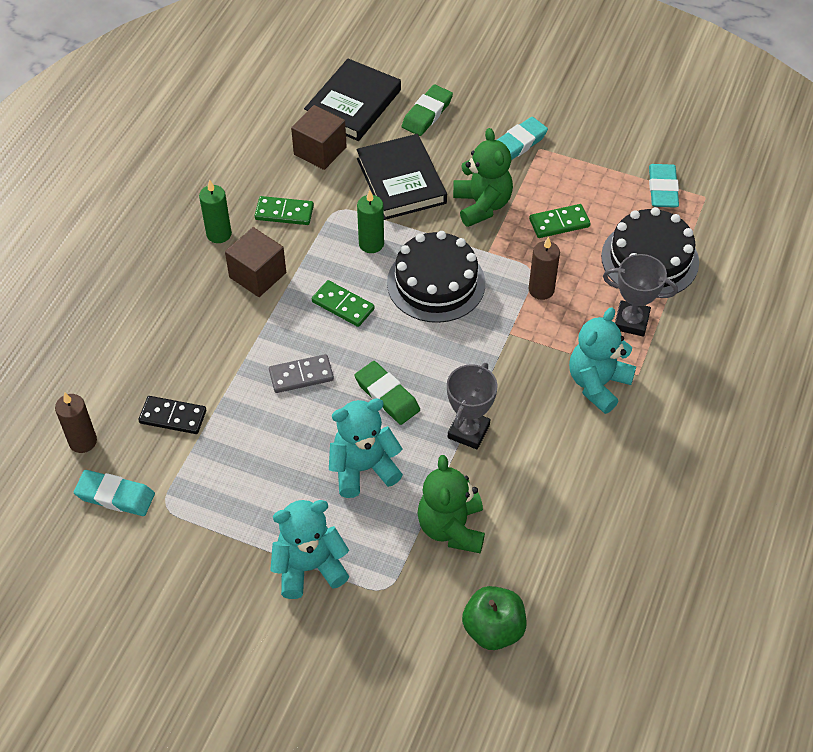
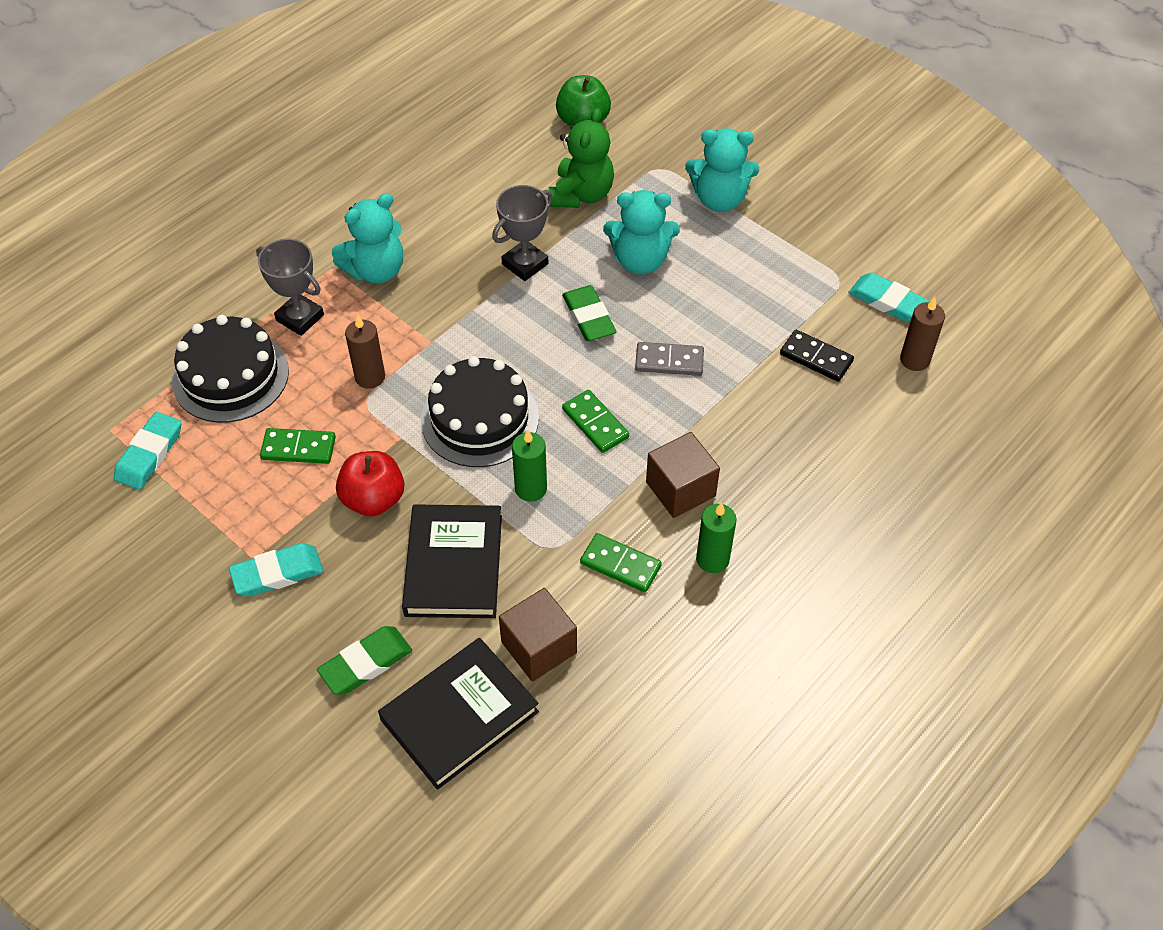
camera: 160 degrees left, 0 degrees up
(482, 205) = (373, 499): green teddy bear -> red apple

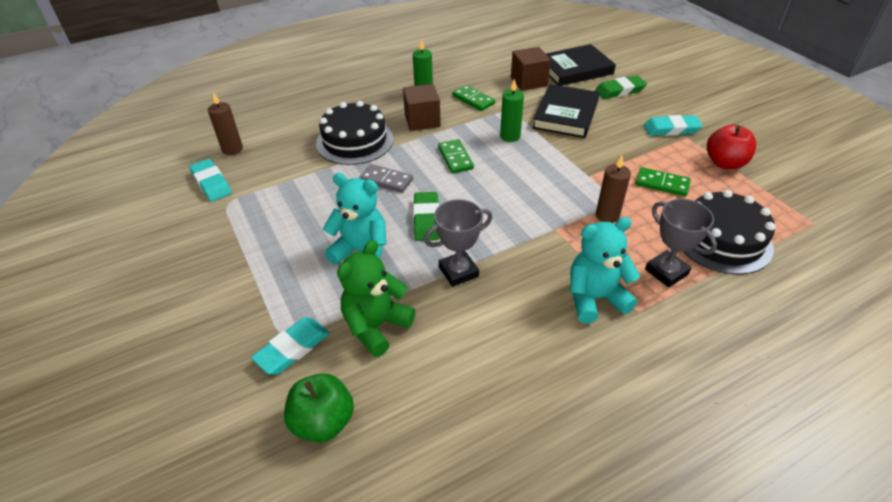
camera: 160 degrees left, 10 degrees down
(149, 454) = (775, 201): turquoise eraser -> turquoise eraser (292, 349)
(373, 499) = (610, 149): red apple -> red apple (724, 163)
(480, 418) = (531, 175): black cake -> black cake (355, 141)
(719, 199) = (258, 288): turquoise teddy bear -> none
(816, 358) = (290, 162): black domino -> none

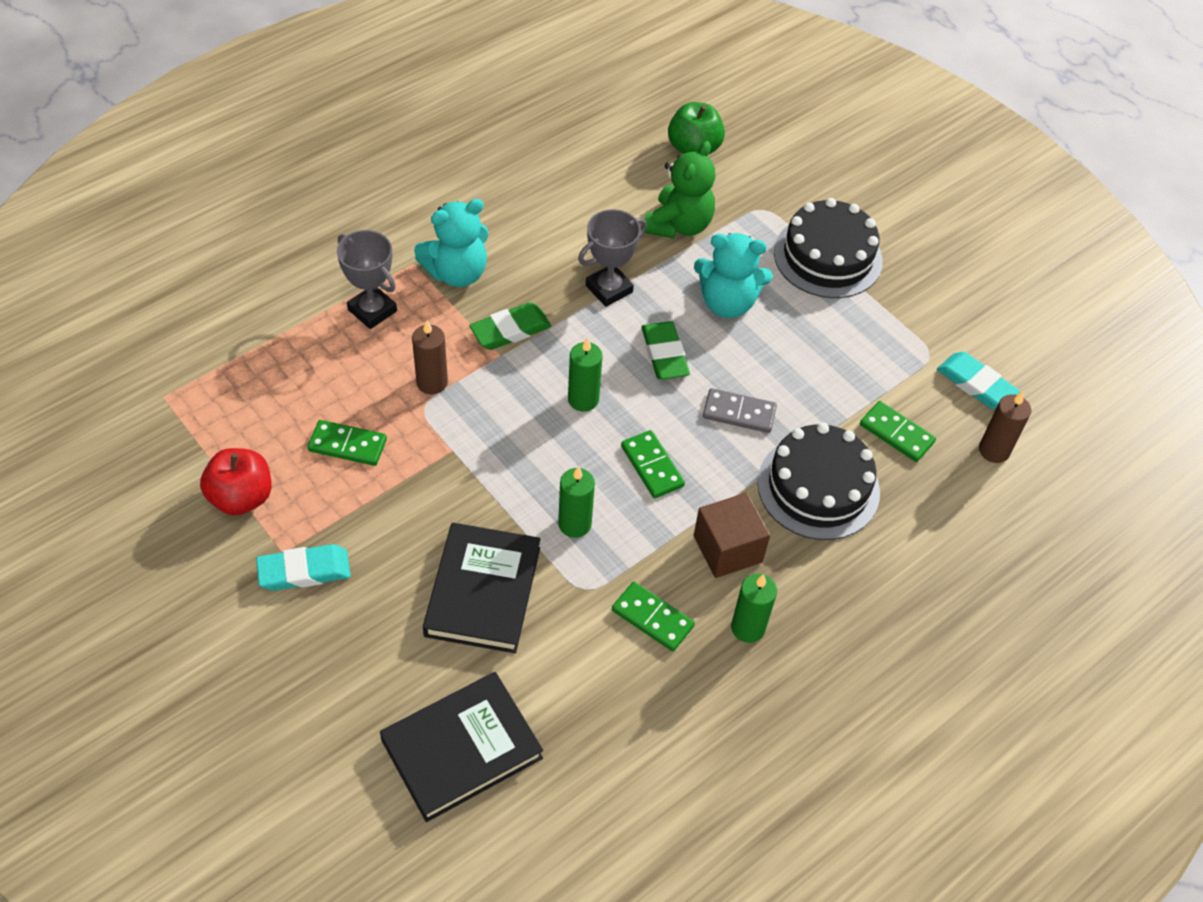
camera: 165 degrees right, 10 degrees up
(287, 162) = (896, 433): none -> green domino
(292, 349) = (750, 199): turquoise eraser -> none
(494, 196) = (583, 399): none -> green candle
(529, 81) = (554, 691): brown cube -> none
(620, 91) = (377, 679): green eraser -> green eraser (510, 330)
(722, 239) = (292, 360): black cake -> black cake (828, 256)

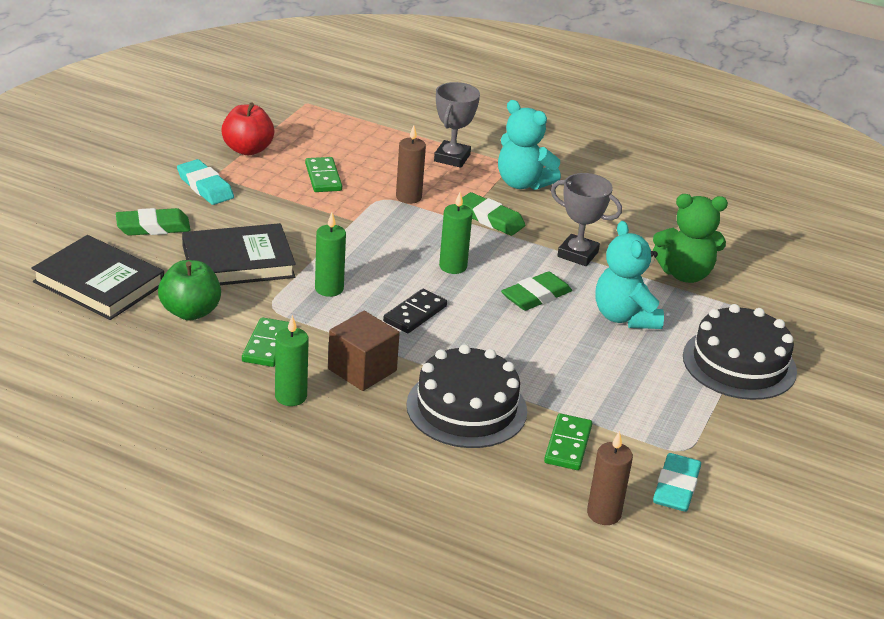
camera: 65 degrees right, 20 degrees down
(367, 655) = (153, 227): none -> green eraser
(652, 466) = (415, 314): green domino -> black domino
(693, 148) = (782, 263): green apple -> green apple (190, 312)
(739, 413) = (509, 348): grey domino -> none

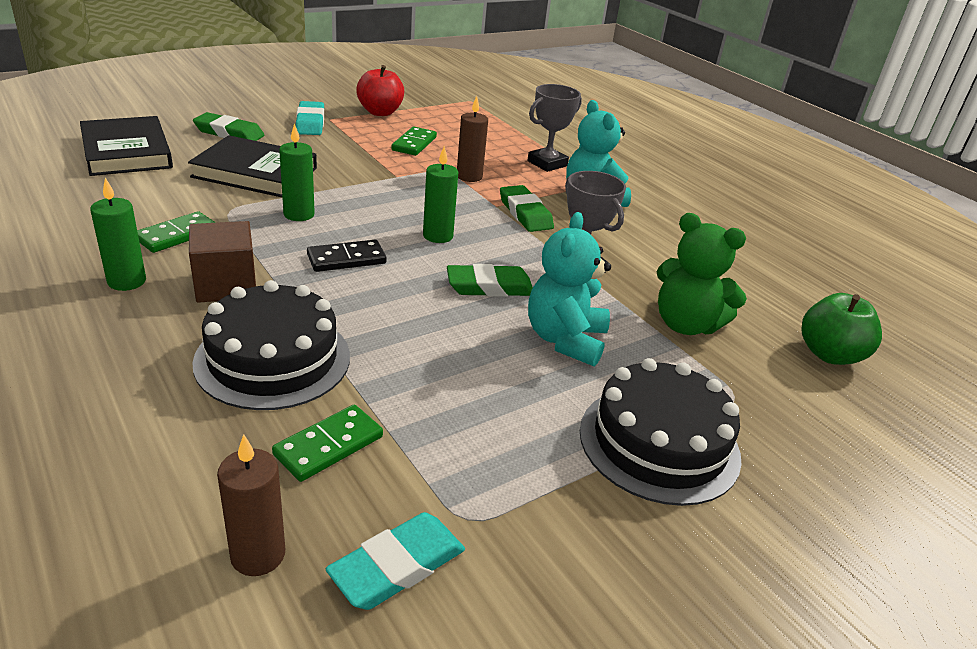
camera: 30 degrees right, 0 degrees up
(190, 312) = (159, 191): green apple -> green apple (829, 354)

